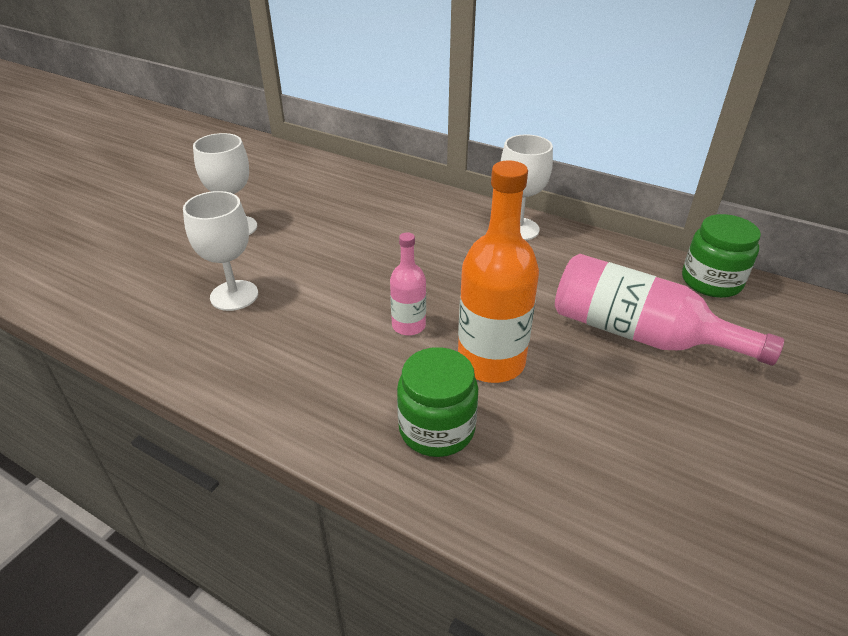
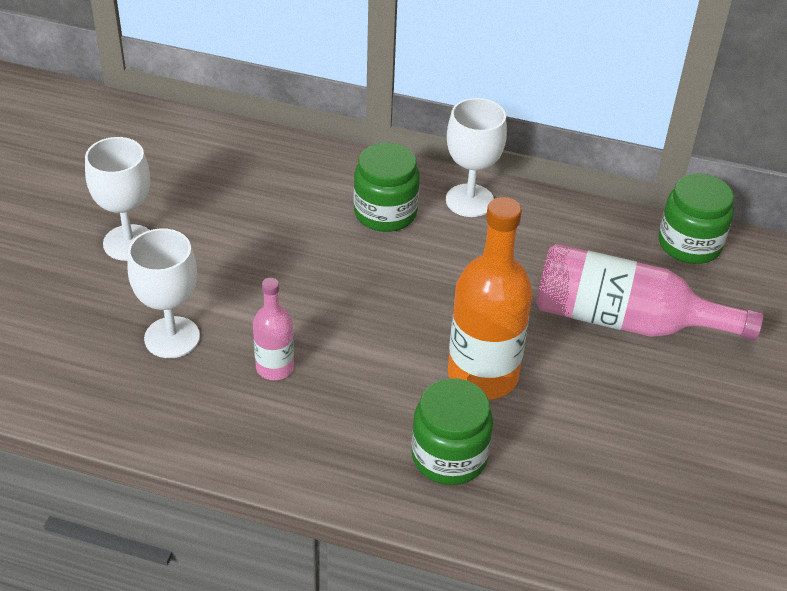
camera: 15 degrees left, 5 degrees up
(408, 326) = (384, 346): pink bottle -> pink bottle (275, 367)
(445, 230) = (385, 213): none -> green jar

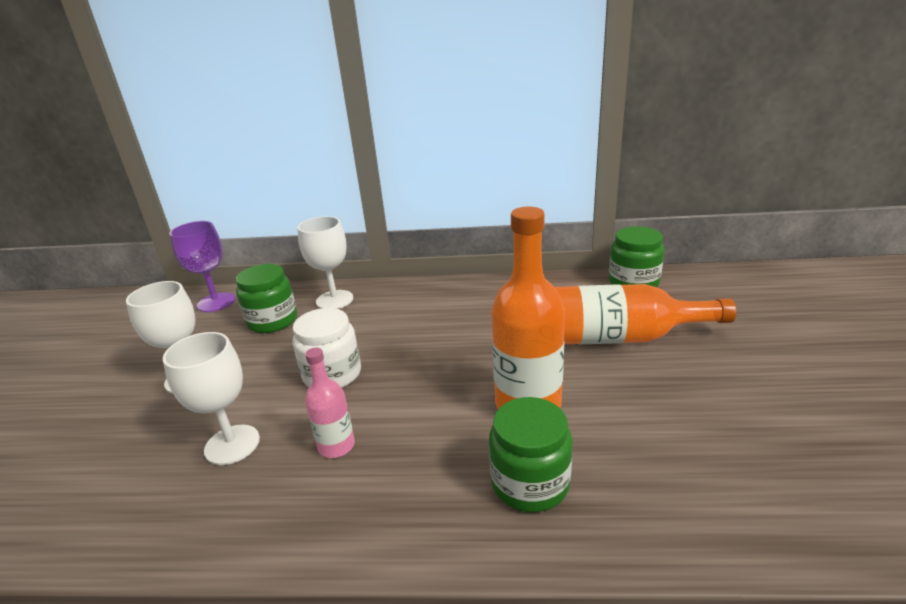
camera: 10 degrees left, 15 degrees down
(163, 132) = (216, 302): none -> purple goblet
(286, 280) = (332, 374): none -> white jar
(385, 213) = (402, 313): green jar -> green jar (272, 321)
(469, 200) = (463, 292): white goblet -> white goblet (334, 300)
(624, 320) = (619, 337): pink bottle -> orange bottle

